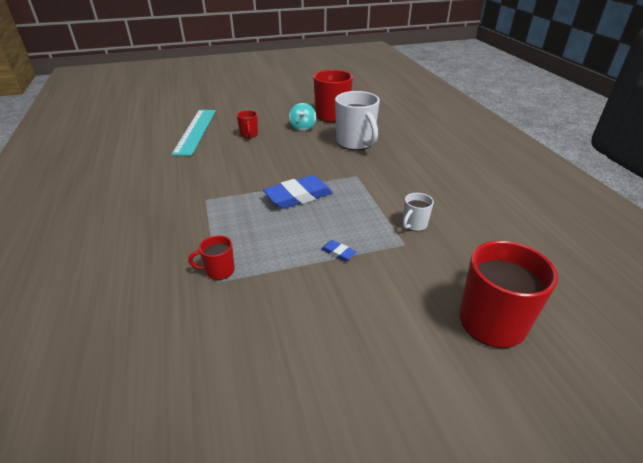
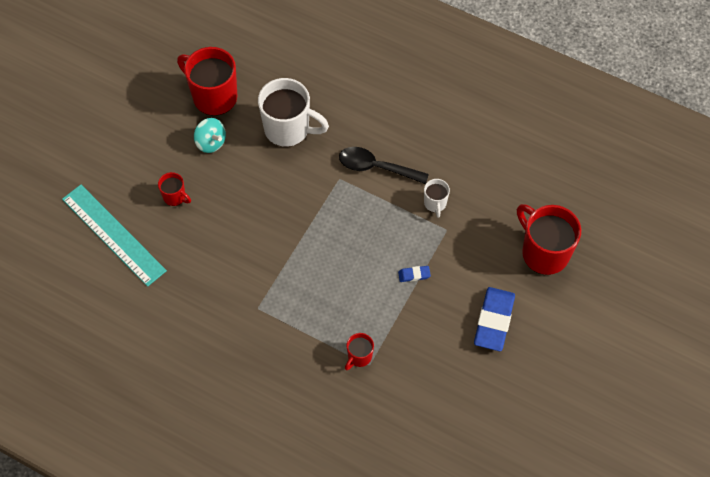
camera: 45 degrees left, 25 degrees up
(298, 196) = (323, 243): blue eraser -> blue eraser (494, 321)
(391, 184) = (376, 167): none -> black spoon

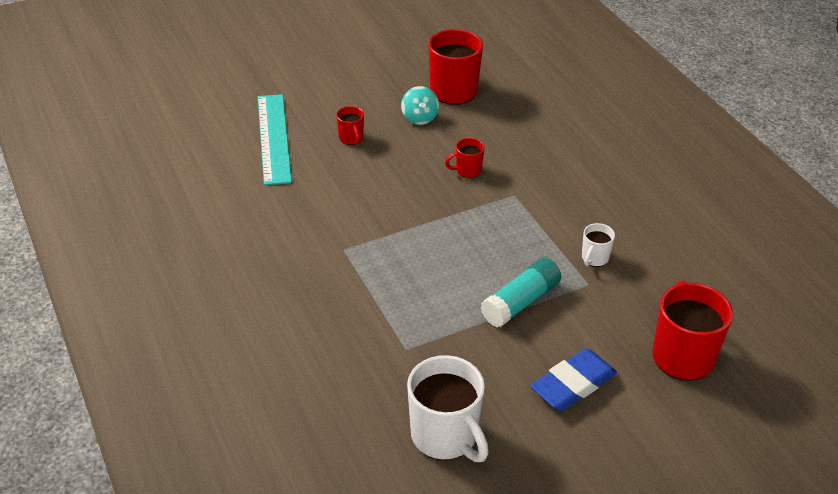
camera: 35 degrees right, 20 degrees down
(288, 129) = (499, 140): white mug -> white mug (445, 437)
(359, 357) = (402, 337): red mug -> red mug (467, 170)
(376, 167) = (558, 204): black spoon -> none
(414, 275) = (520, 302): blue eraser -> turquoise glue stick

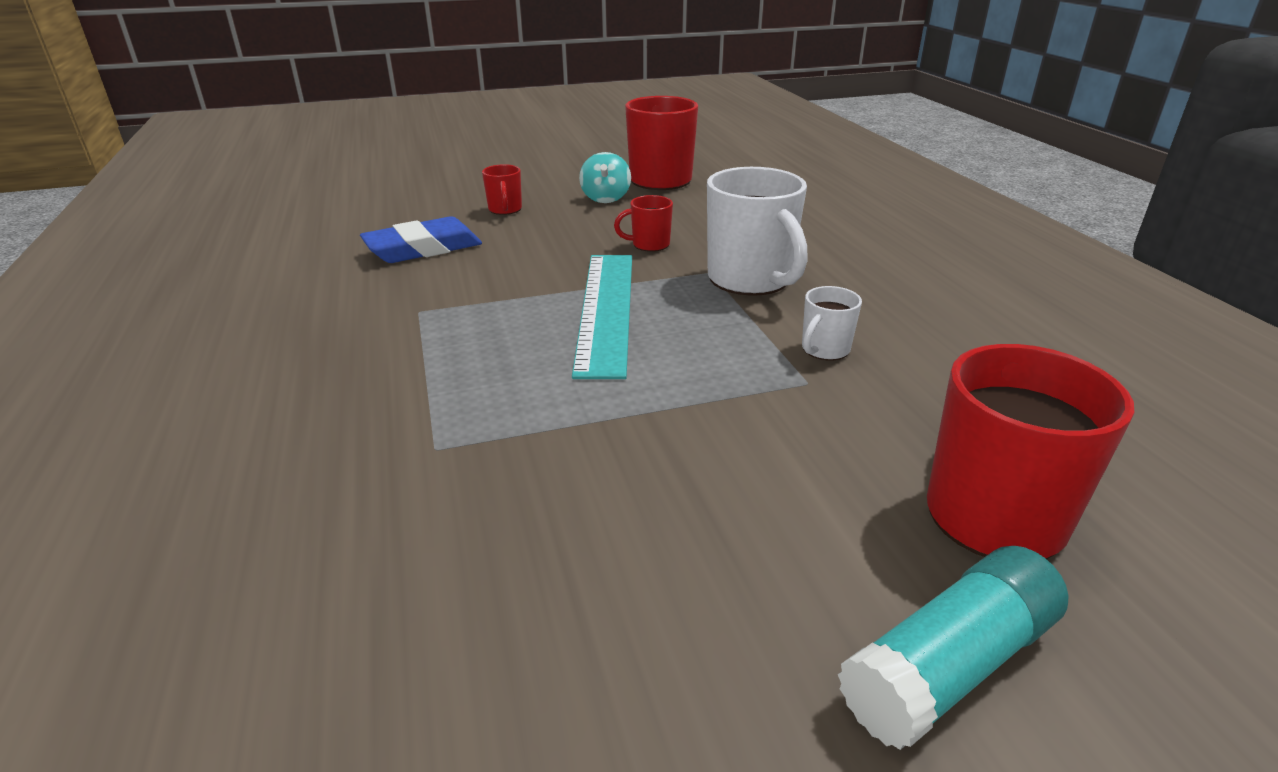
camera: 10 degrees right, 10 degrees down
(274, 138) = (406, 205): turquoise ruler -> turquoise ruler (606, 310)
(445, 437) = (421, 622): white mug -> white mug (750, 280)
(520, 302) = (677, 397): turquoise glue stick -> turquoise glue stick (949, 666)
(573, 384) = (745, 543): blue eraser -> blue eraser (423, 248)

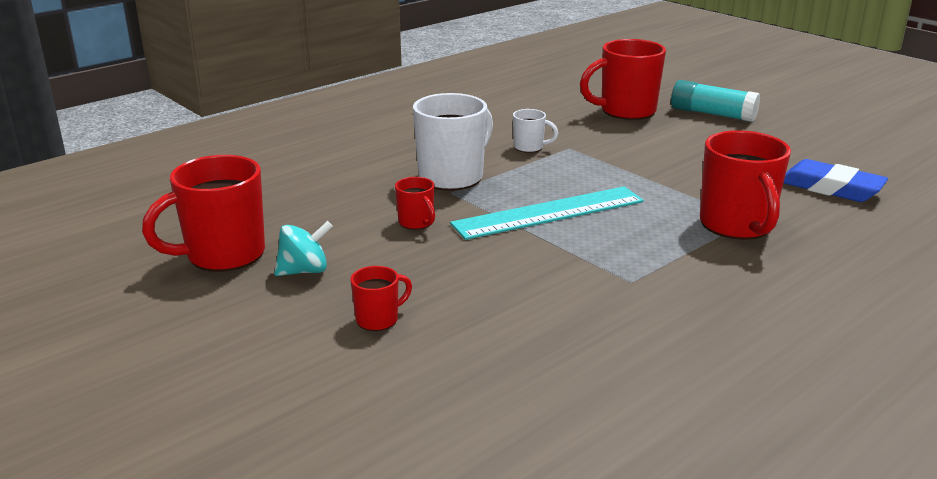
camera: 115 degrees left, 5 degrees down
(423, 248) = (520, 328): blue eraser -> blue eraser (831, 188)
(432, 426) = (736, 226): none -> red mug

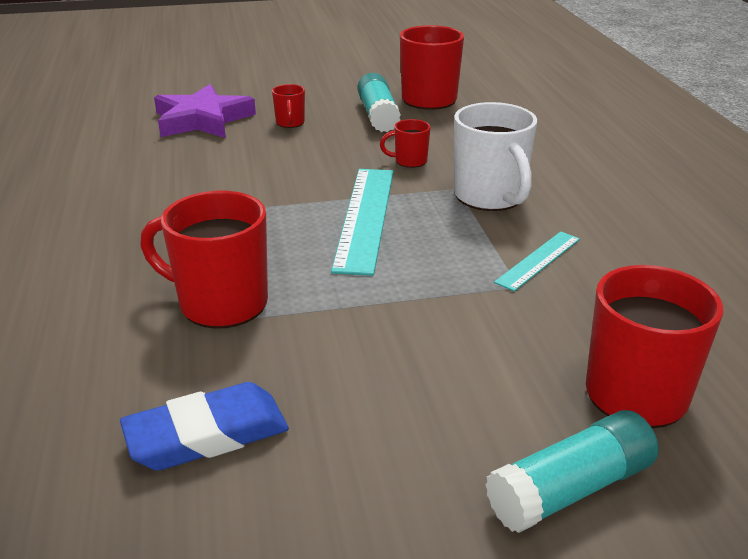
camera: 120 degrees right, 5 degrees up
(304, 271) = (378, 115): turquoise spinning top -> turquoise glue stick
(428, 393) = (202, 120): none -> purple star
(529, 147) = (538, 260): white mug -> turquoise ruler

